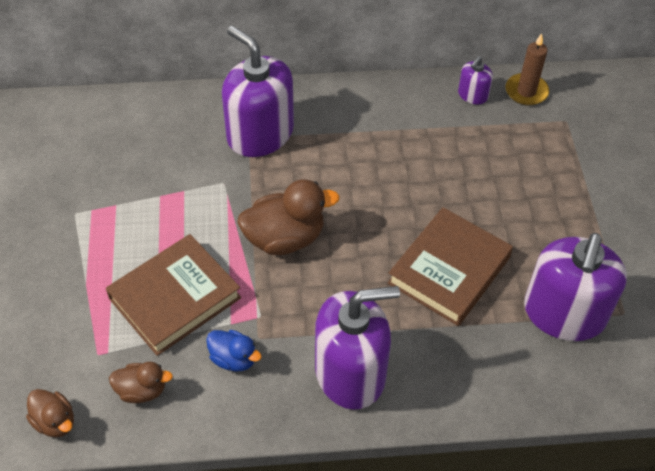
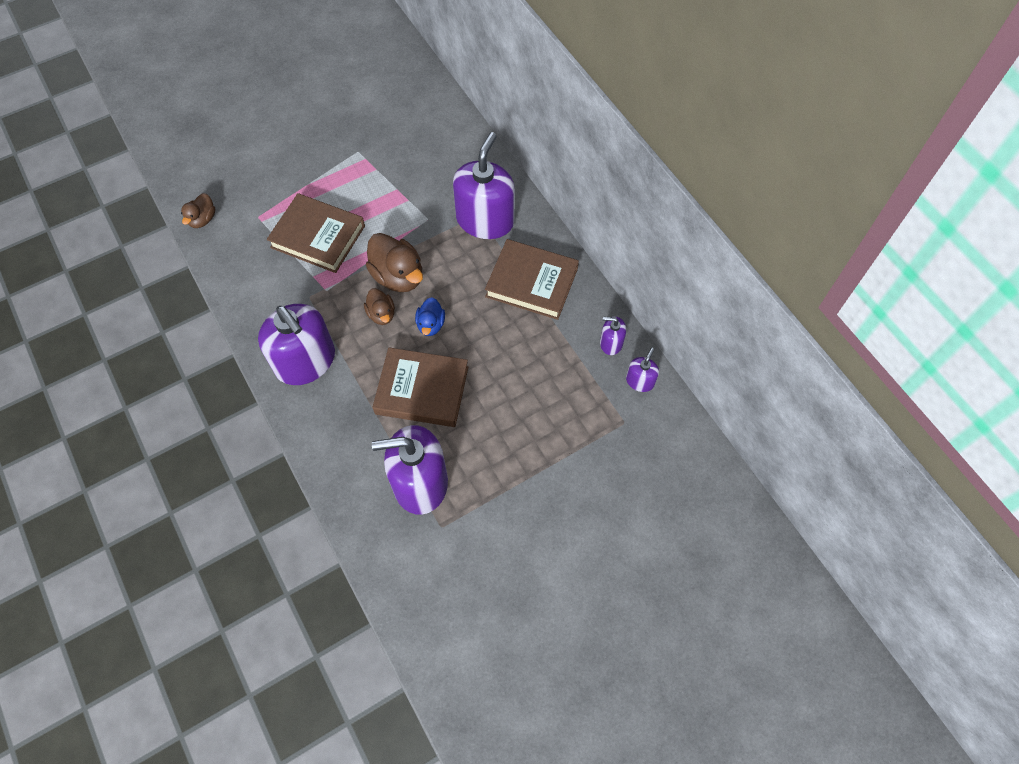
camera: 65 degrees right, 10 degrees up
(142, 390) = (242, 252): brown duck -> brown duck (381, 314)
(233, 359) = (286, 290): blue duck -> blue duck (431, 324)
(365, 126) = (531, 282): none -> brown book
(526, 91) = (640, 381): brown candle -> purple soap dispenser

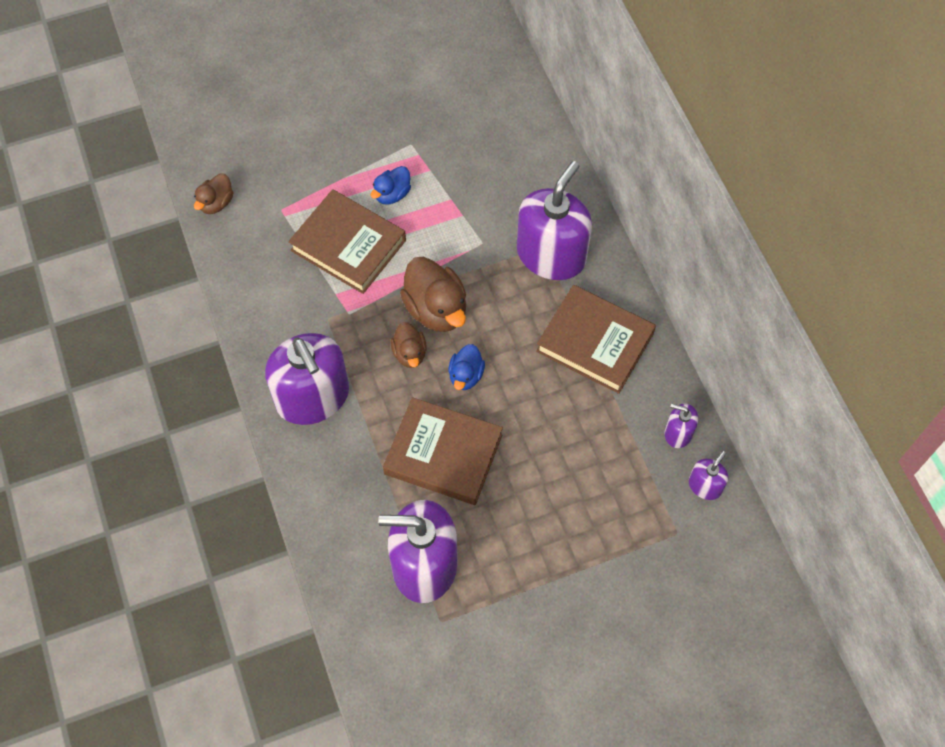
camera: 10 degrees right, 0 degrees up
(348, 192) = (392, 194): none -> blue duck

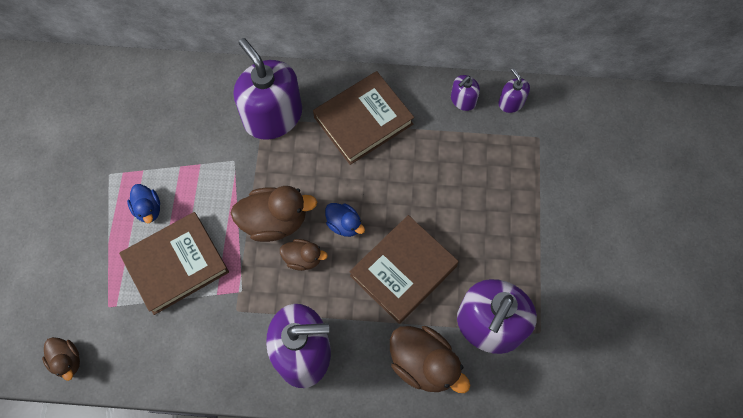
camera: 65 degrees left, 5 degrees up
(352, 515) = (424, 364): none -> brown duck

